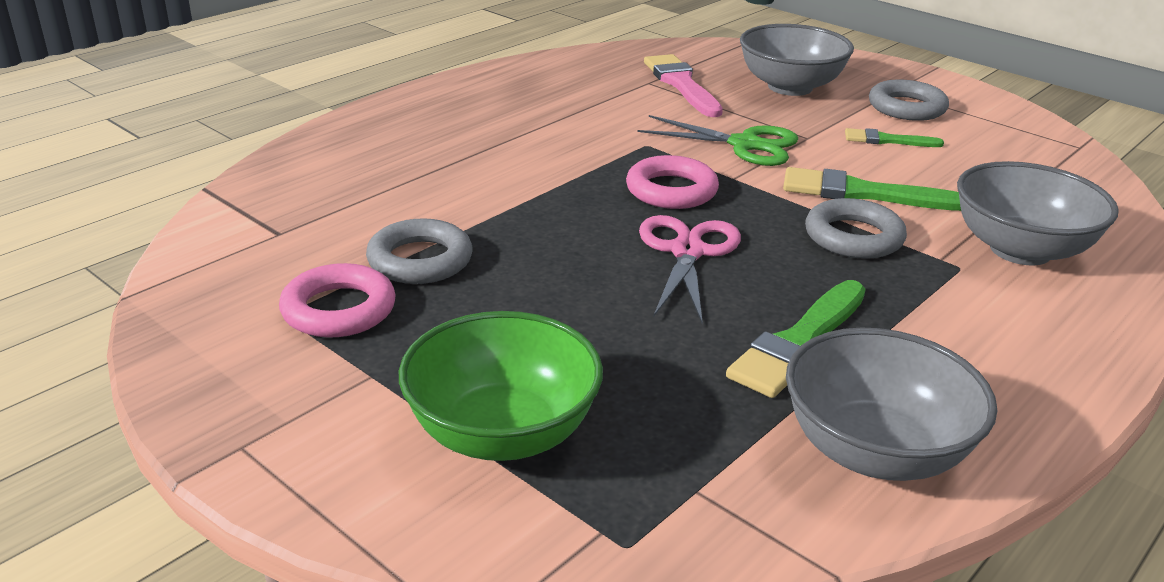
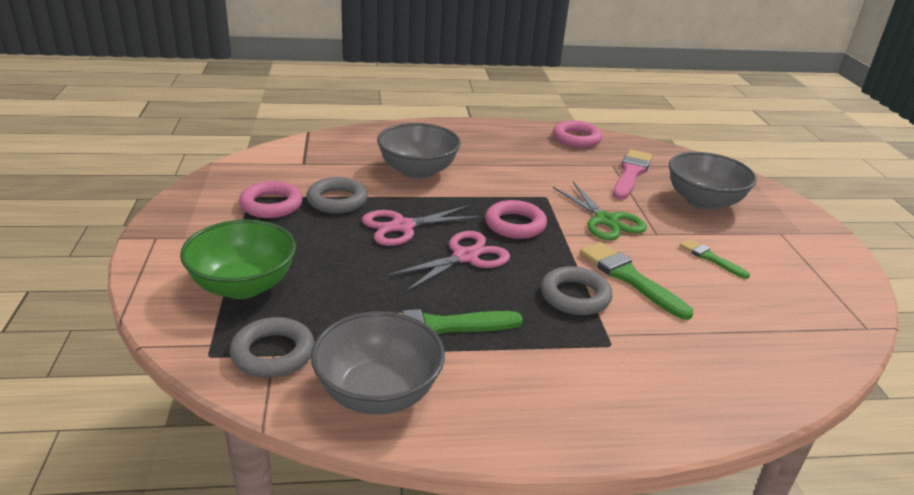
camera: 40 degrees right, 0 degrees up
(559, 252) = (403, 227): none -> pink scissors
(563, 67) = (576, 138): none -> pink ring
(906, 107) = (768, 246): grey ring -> grey ring (273, 353)
(1020, 250) = (674, 358): grey bowl -> grey bowl (417, 171)

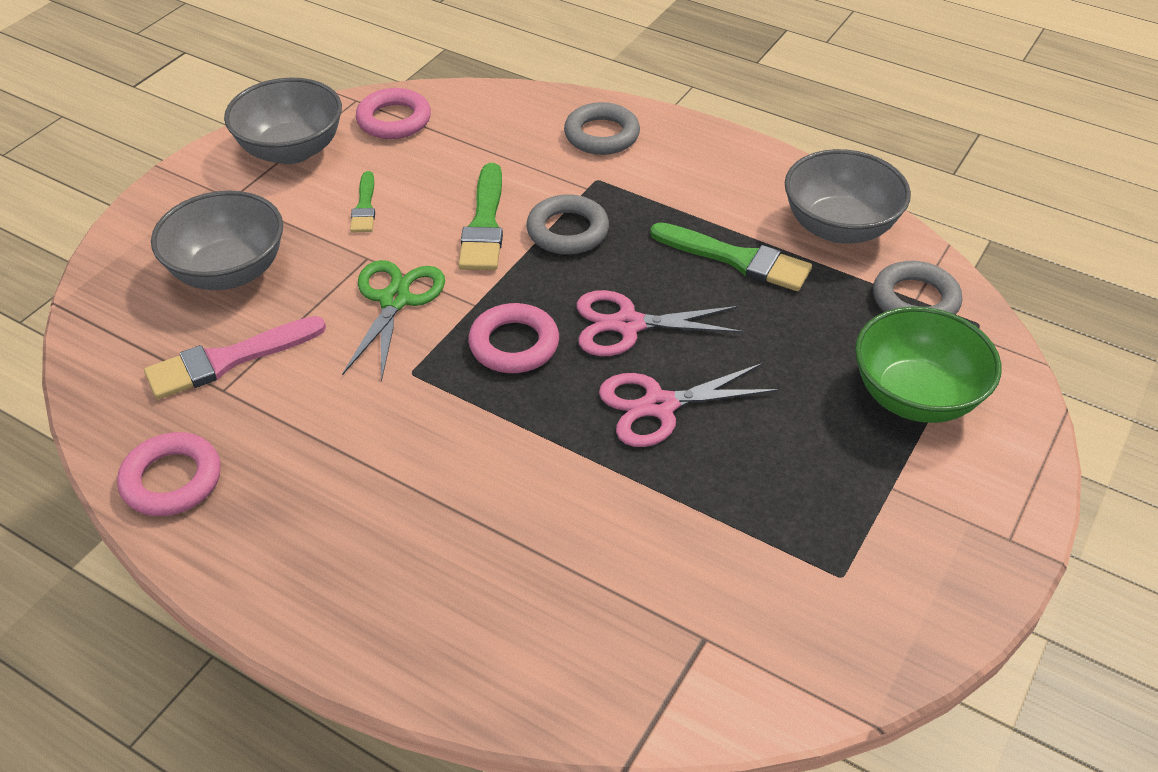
camera: 140 degrees left, 15 degrees up
(271, 205) = (816, 538): pink ring -> pink ring (394, 120)
(337, 200) = (711, 502): grey ring -> grey ring (601, 135)
(403, 227) = (660, 406): pink scissors -> pink scissors turned 150 degrees clockwise
(417, 171) = (532, 518): grey bowl -> grey bowl (291, 150)

